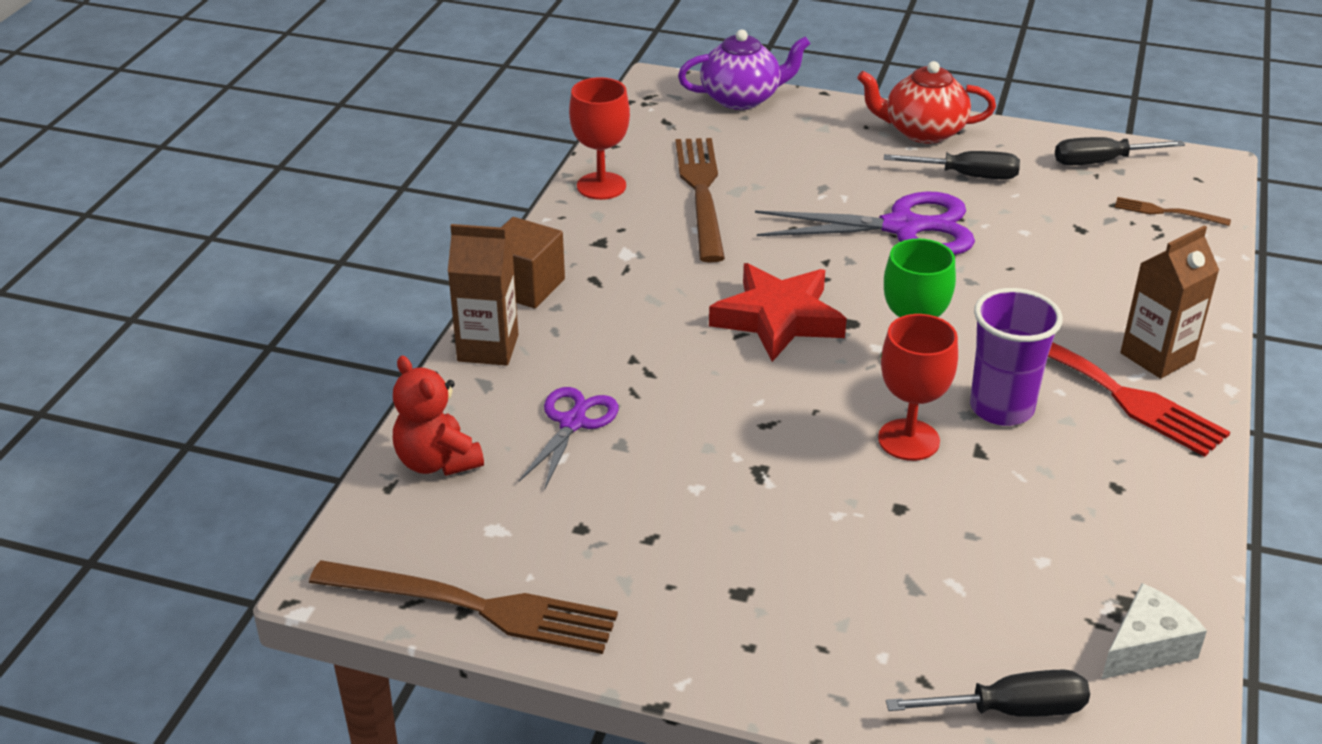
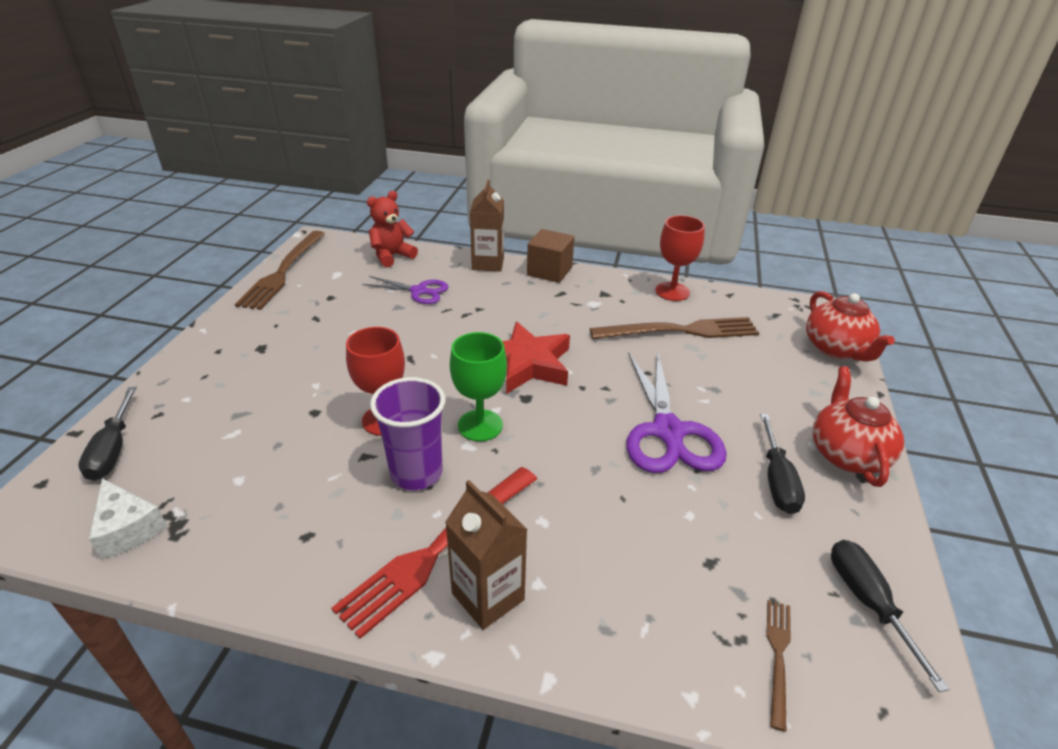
camera: 85 degrees right, 0 degrees up
(742, 98) = (836, 349): purple teapot -> red teapot

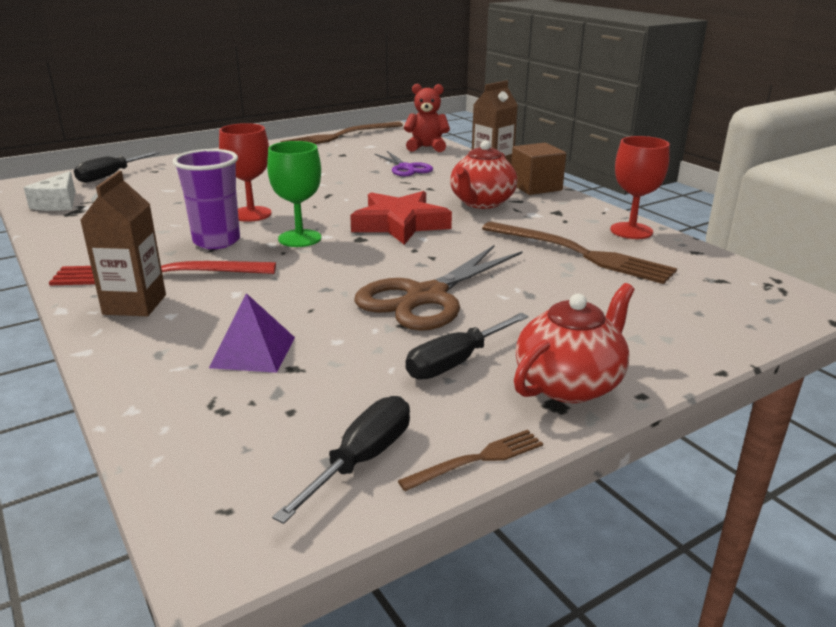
camera: 45 degrees right, 10 degrees down
(662, 570) = (253, 352): none -> purple pyramid
(668, 431) = (427, 297): purple scissors -> brown scissors
(778, 656) = (225, 434): brown fork -> brown fork (477, 460)
(836, 349) = (742, 325): red teapot -> red teapot (481, 203)

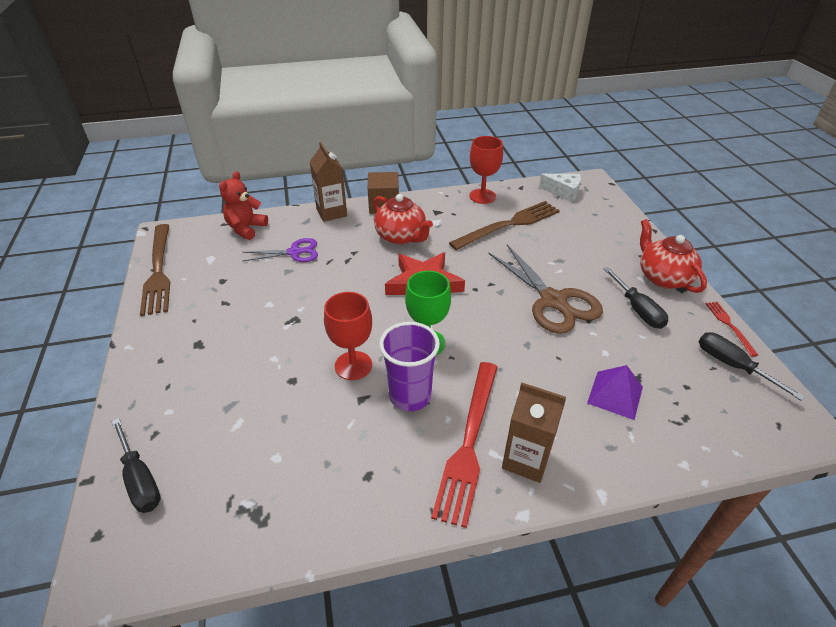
camera: 70 degrees left, 15 degrees up
(58, 203) = (216, 535): white cheese -> white cheese (563, 192)
(477, 460) = (729, 326): brown fork -> red fork

